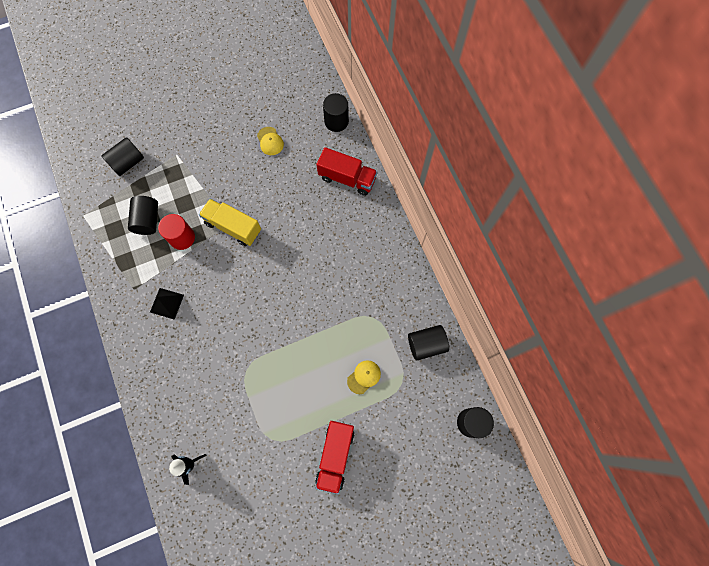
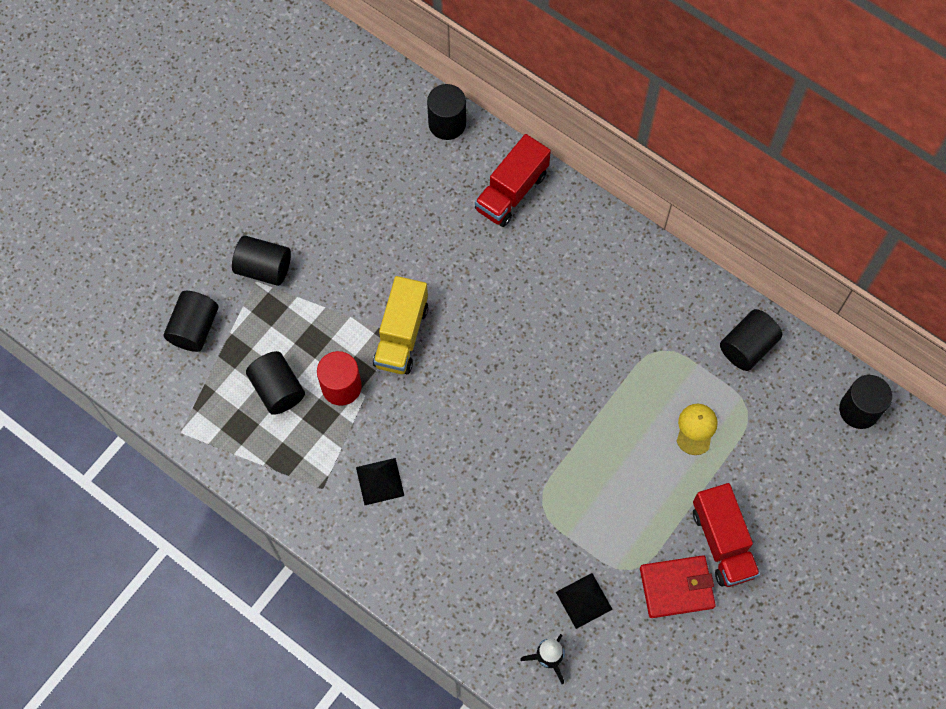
camera: 30 degrees left, 5 degrees down
(185, 149) = (264, 268): none -> black cylinder
(232, 441) = (584, 600): none -> black pyramid
(233, 227) = (401, 335): yellow truck -> yellow truck turned 75 degrees counterclockwise
(270, 141) = (374, 196): yellow cap -> none
(290, 467) = (676, 587): none -> red wallet
(347, 178) = (511, 192): red truck -> red truck turned 135 degrees clockwise

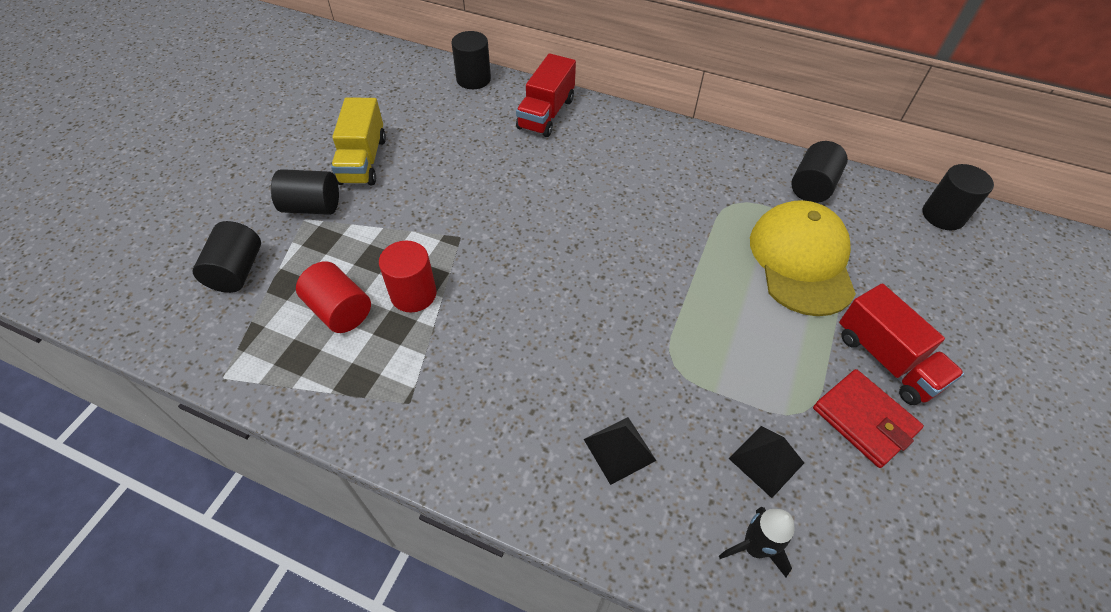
camera: 15 degrees left, 15 degrees down
(277, 389) = (340, 310): black cylinder -> red cylinder
(380, 481) = (478, 380): black pyramid -> black pyramid (619, 450)
(401, 335) = (470, 237): yellow truck -> yellow truck (363, 160)
(676, 587) = (864, 420): red wallet -> red wallet turned 75 degrees clockwise
(696, 429) = (801, 260): yellow cap -> yellow cap, size x2.33

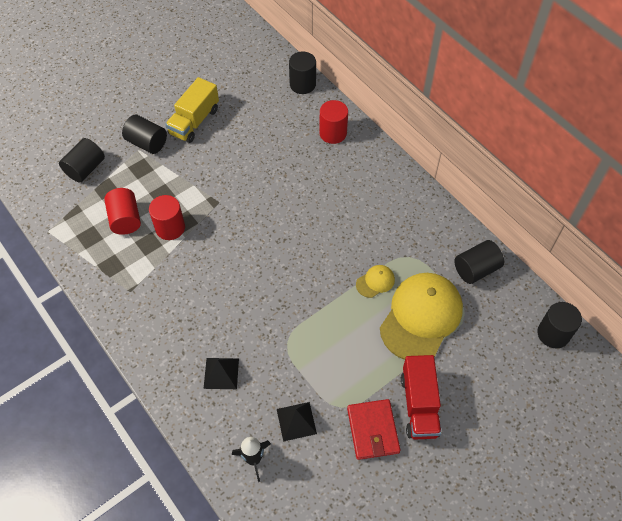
camera: 30 degrees right, 5 degrees up
(546, 114) = (333, 133): red truck -> red cylinder
(720, 245) = (375, 282): none -> yellow cap

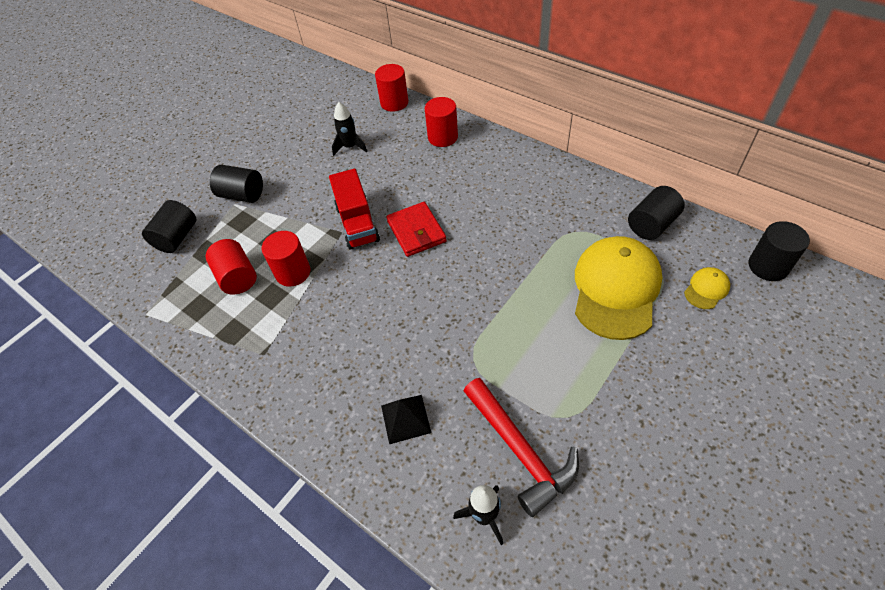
camera: 10 degrees left, 5 degrees down
(194, 121) = (289, 162): yellow truck -> none
(250, 120) = (350, 147): none -> black rocket
(296, 421) = (520, 450): black pyramid -> red hammer
(302, 84) = (394, 103): black cylinder -> red cylinder
(373, 430) = (618, 433): red wallet -> red wallet (416, 231)
(375, 282) = (548, 266): yellow cap -> yellow cap (706, 289)
(419, 405) = (659, 386): red truck -> red truck (357, 223)

